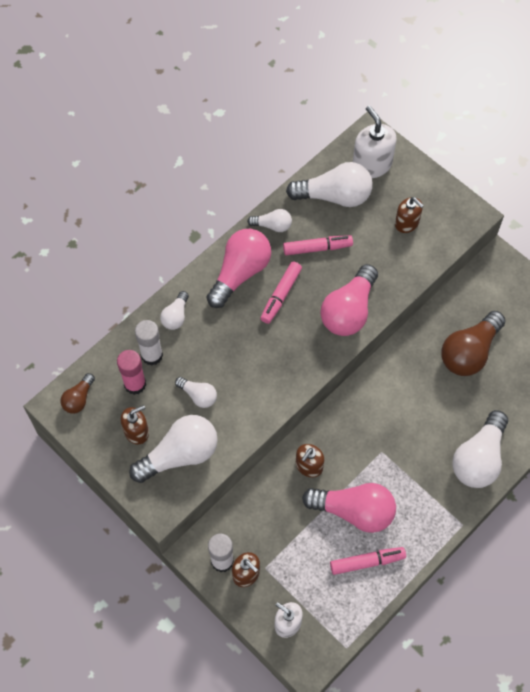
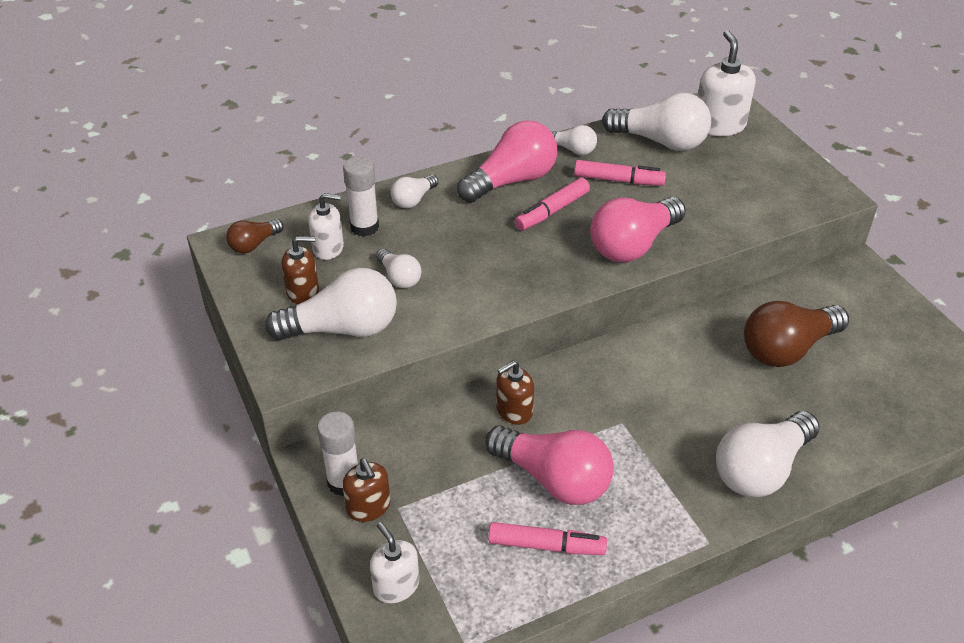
camera: 20 degrees right, 20 degrees down
(135, 384) = (328, 248): pink glue stick -> white soap dispenser
(407, 223) = (743, 183): brown soap dispenser -> none

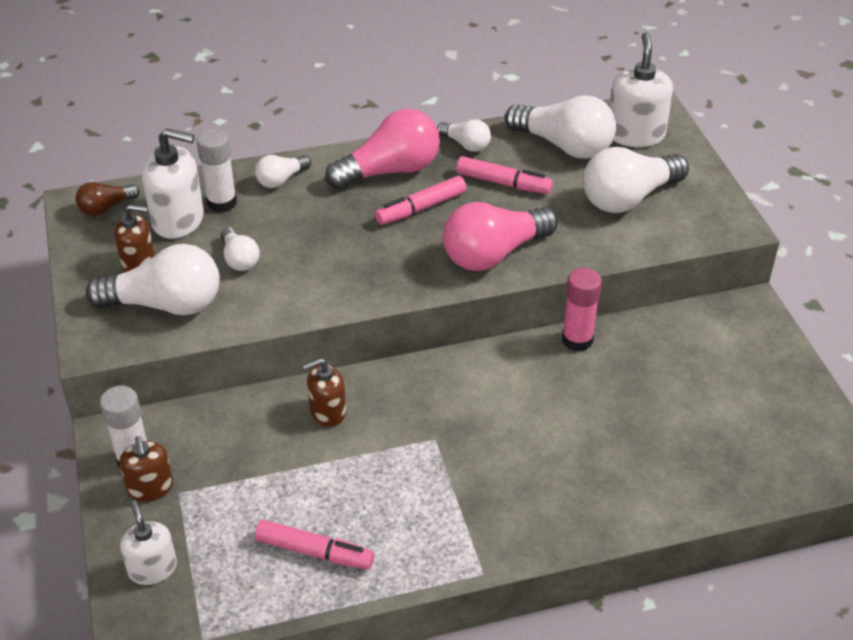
camera: 10 degrees right, 0 degrees up
(328, 248) = (178, 220): white soap dispenser -> white soap dispenser, size x1.57
(553, 479) = (345, 486): pink light bulb -> none
(718, 315) = (577, 340): none -> pink glue stick
(761, 469) = (564, 507): white light bulb -> white light bulb (628, 198)
(787, 349) = (639, 385): brown light bulb -> none

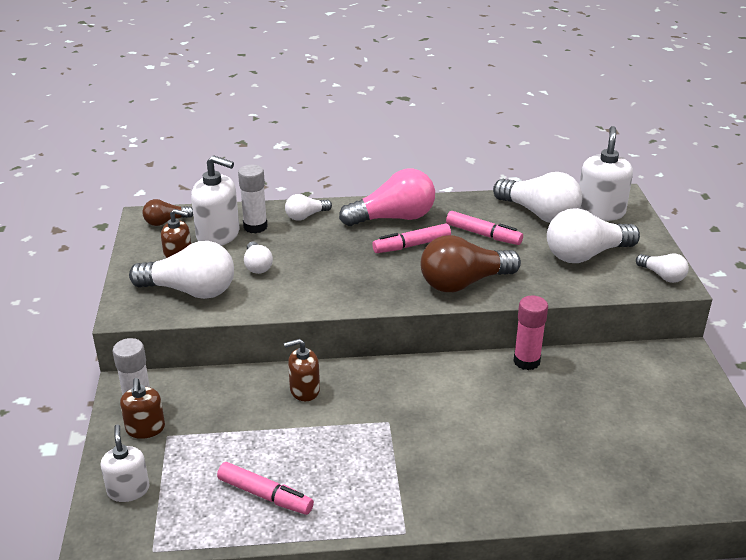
camera: 10 degrees right, 10 degrees down
(466, 144) = (459, 206): white light bulb -> white light bulb (662, 276)
(494, 254) = (464, 283): pink light bulb -> brown light bulb

